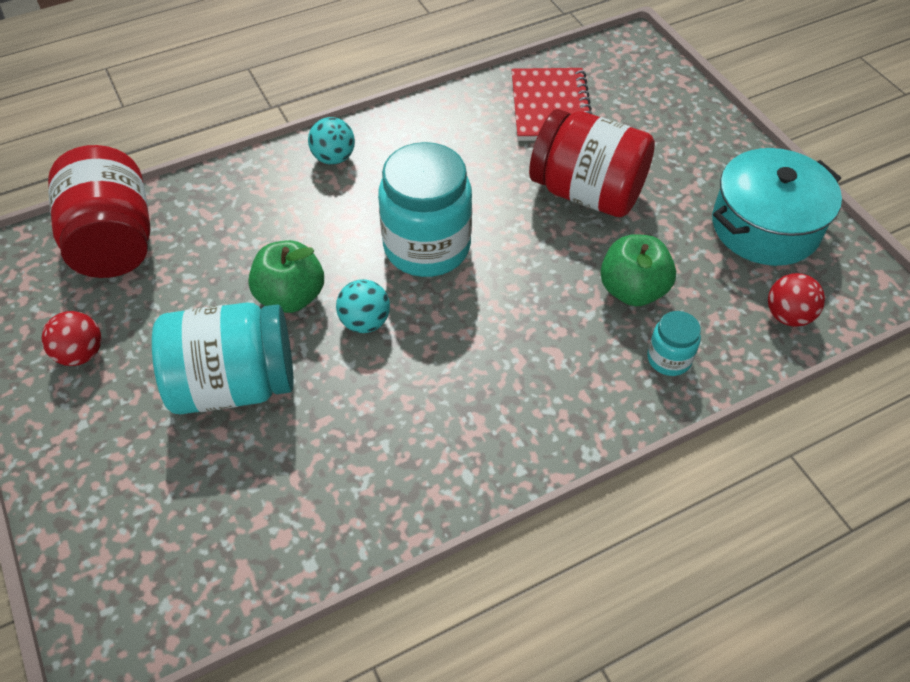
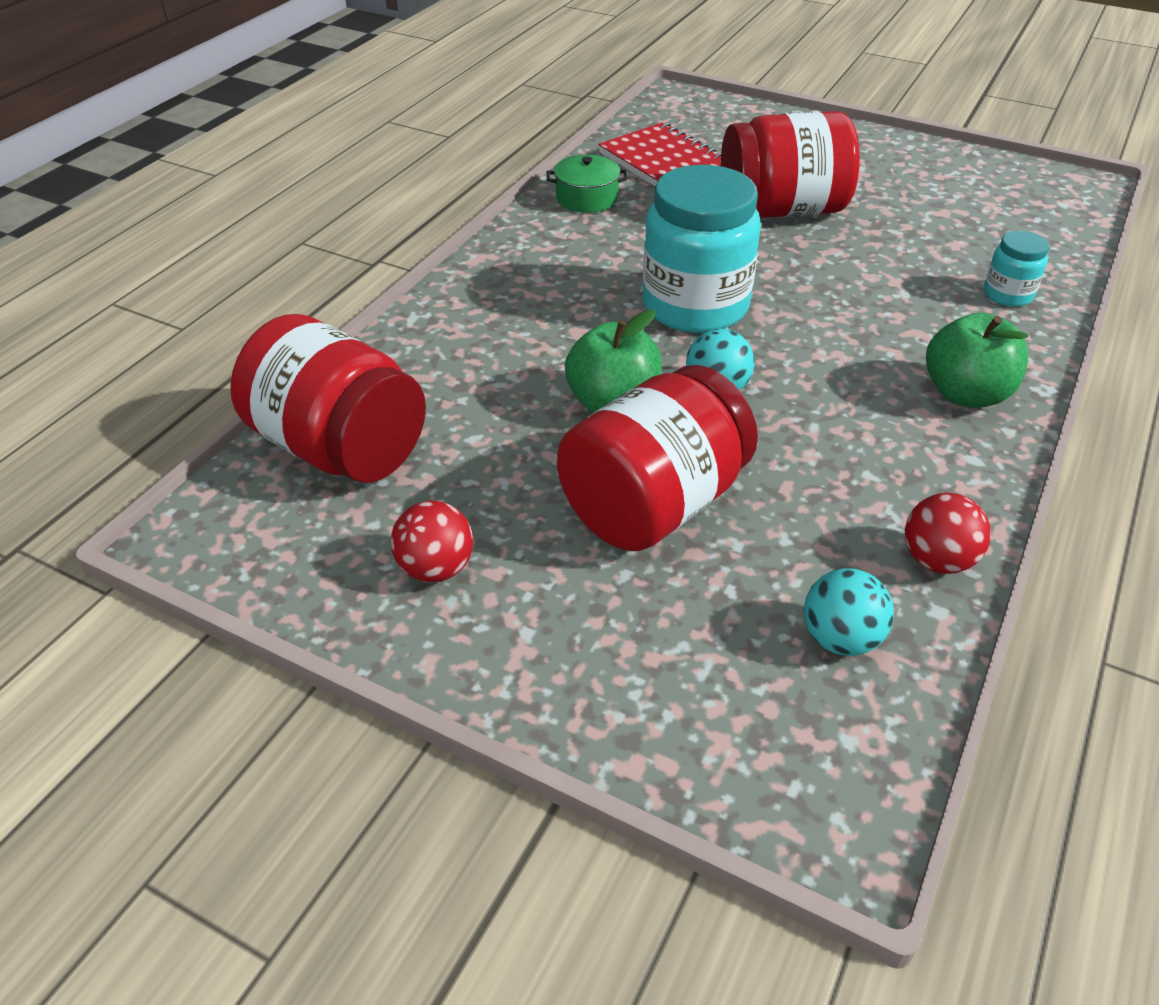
camera: 35 degrees left, 10 degrees down
(234, 384) = (654, 504): turquoise jar -> red jar
(333, 158) = (505, 276): turquoise ball -> turquoise ball (840, 638)
(458, 115) = (586, 198): none -> green pot
(632, 290) = (914, 261): green apple -> green apple (965, 394)
(765, 226) = (951, 178): turquoise pot -> none
(788, 315) = (1049, 227): red ball -> red ball (937, 560)

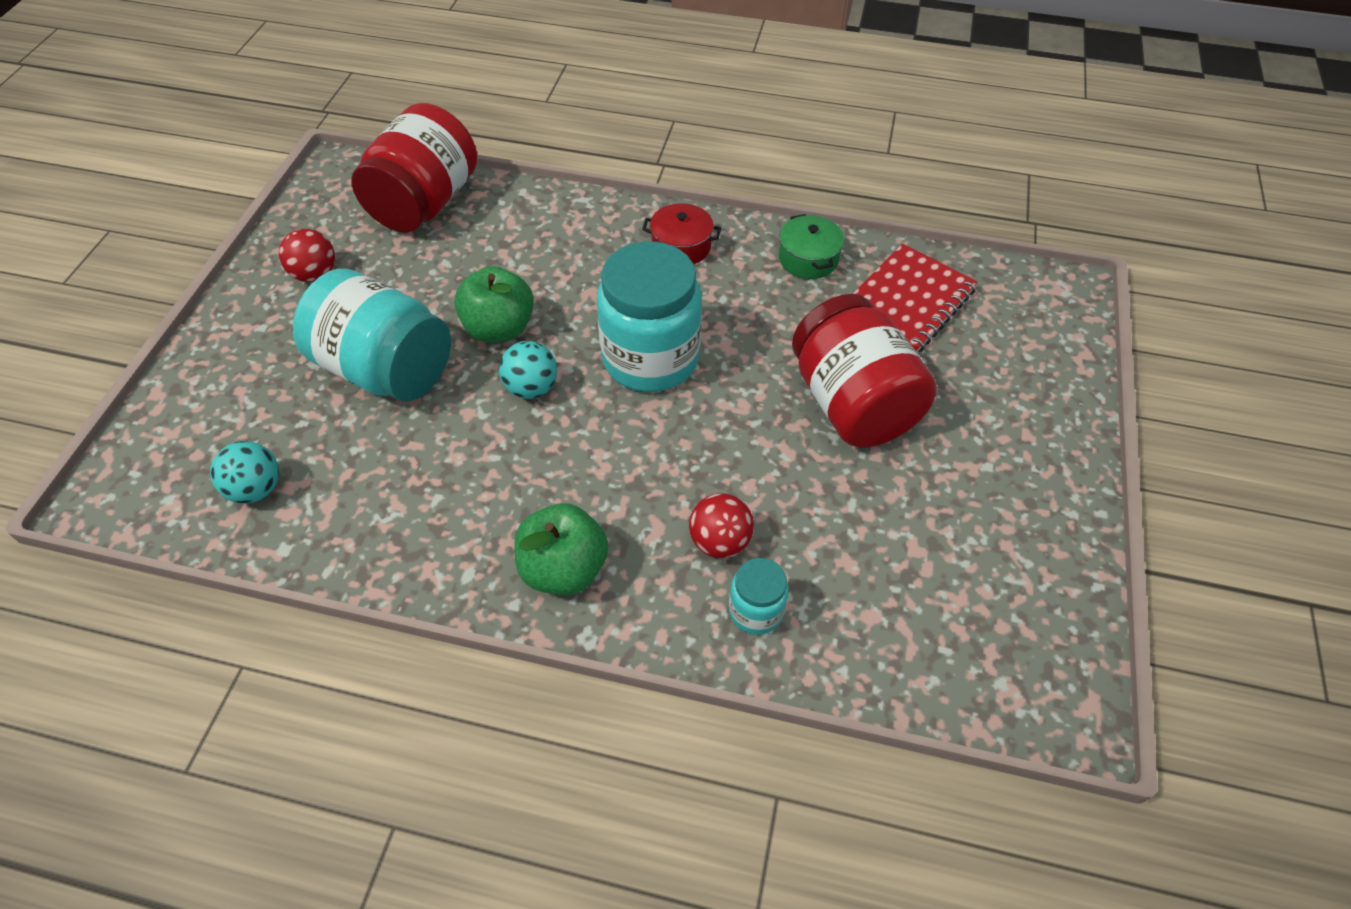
camera: 75 degrees right, 10 degrees up
(532, 264) = (681, 246): none -> red pot
(654, 504) = (385, 369): red jar -> turquoise jar
(937, 560) = (338, 547): red ball -> red ball (719, 541)

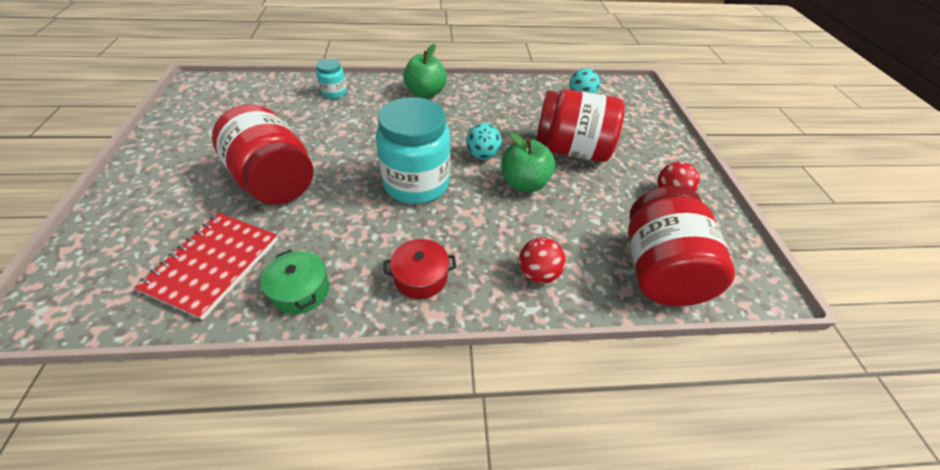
camera: 160 degrees right, 5 degrees down
(385, 369) = (571, 150): turquoise jar -> red jar
(719, 541) = (354, 110): red ball -> red ball (538, 273)

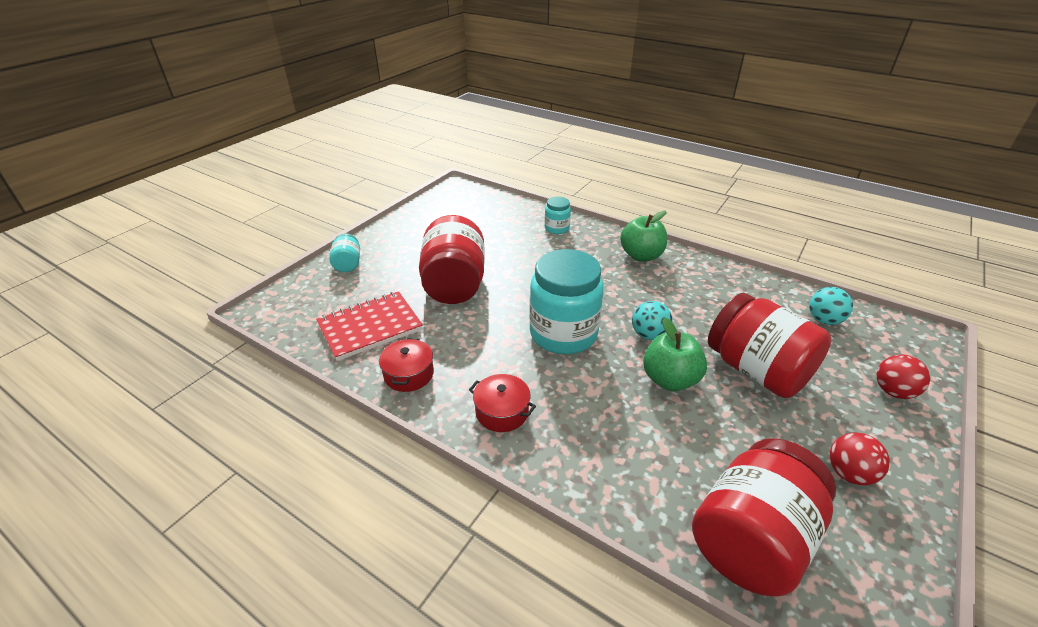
camera: 40 degrees right, 10 degrees down
(122, 209) = (348, 264): none -> turquoise jar
(301, 290) = (409, 374): green pot -> red pot
(538, 273) = (609, 466): red ball -> red ball (893, 391)

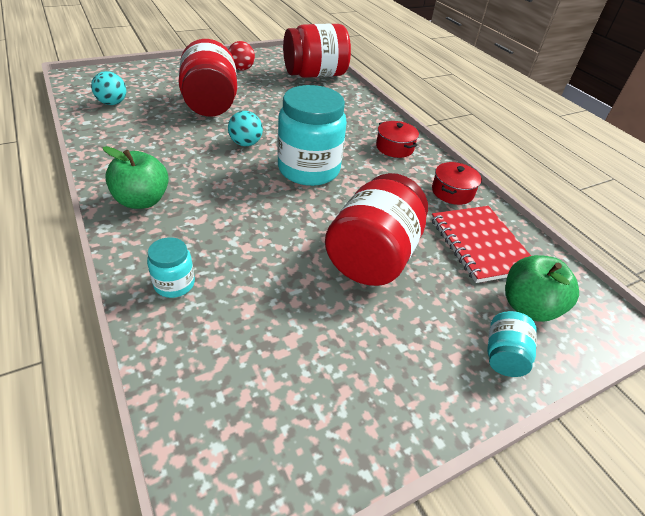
camera: 155 degrees left, 5 degrees up
(370, 327) = (480, 245): red notebook -> red notebook turned 75 degrees clockwise
(670, 379) = (270, 120): green apple -> green apple (528, 307)
(893, 391) = (158, 73): red ball -> none

